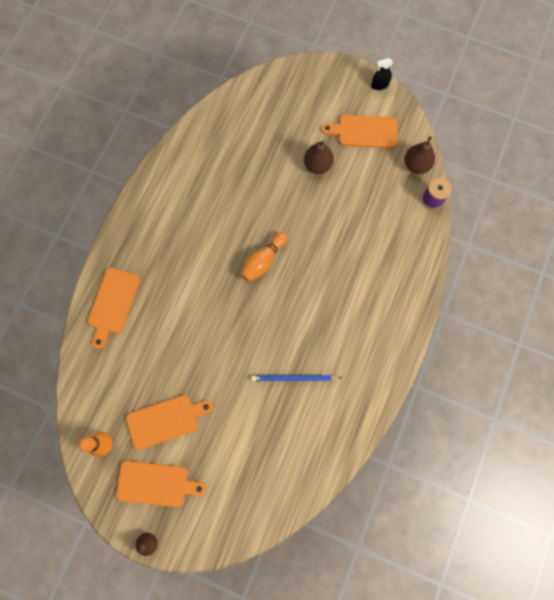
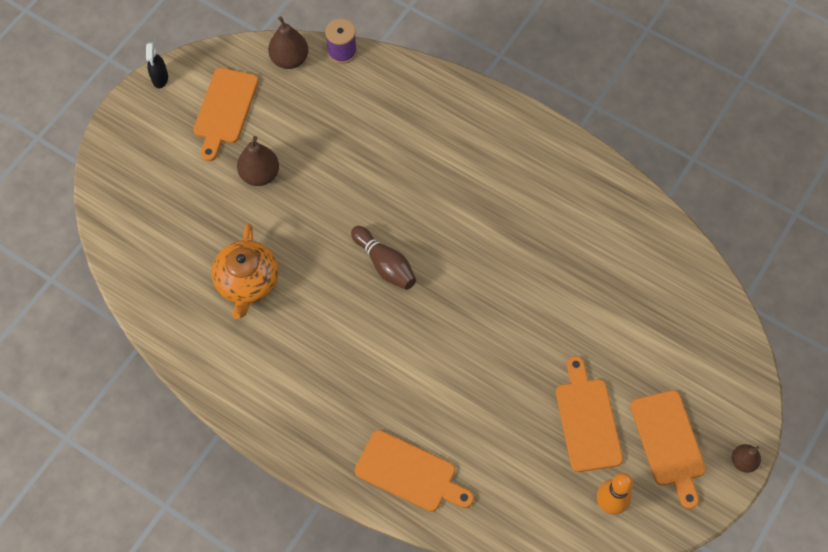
camera: 80 degrees left, 10 degrees down
(156, 483) = (669, 442): orange cutting board -> orange cutting board turned 150 degrees clockwise
(234, 174) = (247, 282): none -> orange teapot
(263, 261) = (385, 264): orange bowling pin -> brown bowling pin
(294, 378) = (552, 253): blue pencil -> none

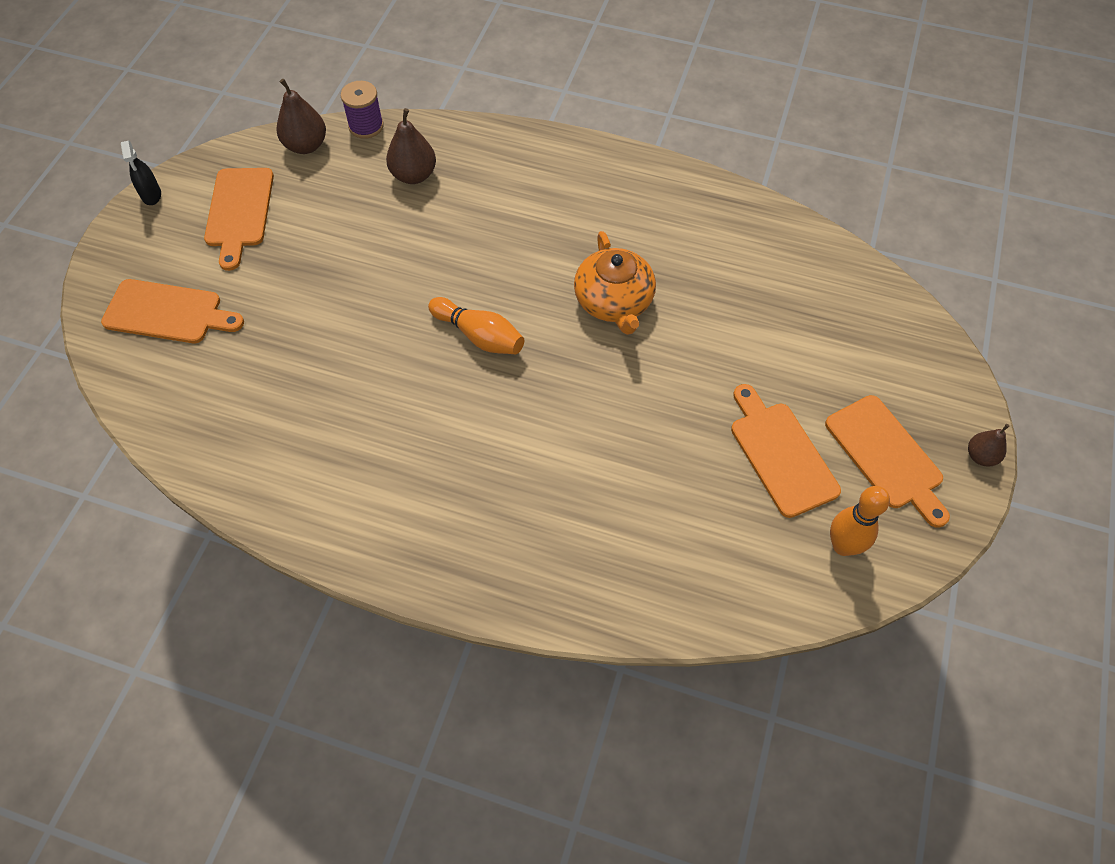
camera: 15 degrees left, 5 degrees down
(247, 282) = (312, 393): orange teapot -> orange teapot (614, 302)
(260, 174) = (299, 271): brown pear -> brown pear (414, 175)
(385, 264) = (479, 336): brown bowling pin -> orange bowling pin
(409, 472) = (582, 572): orange cutting board -> orange cutting board (168, 312)

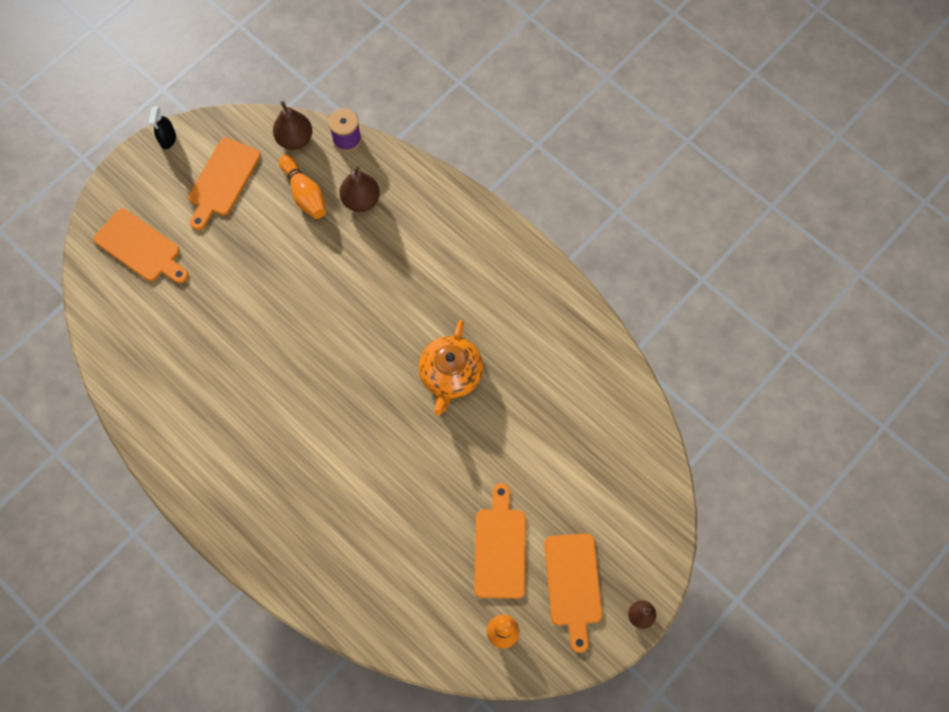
camera: 25 degrees right, 10 degrees up
(479, 336) = (341, 361): orange bowling pin -> orange bowling pin (304, 193)

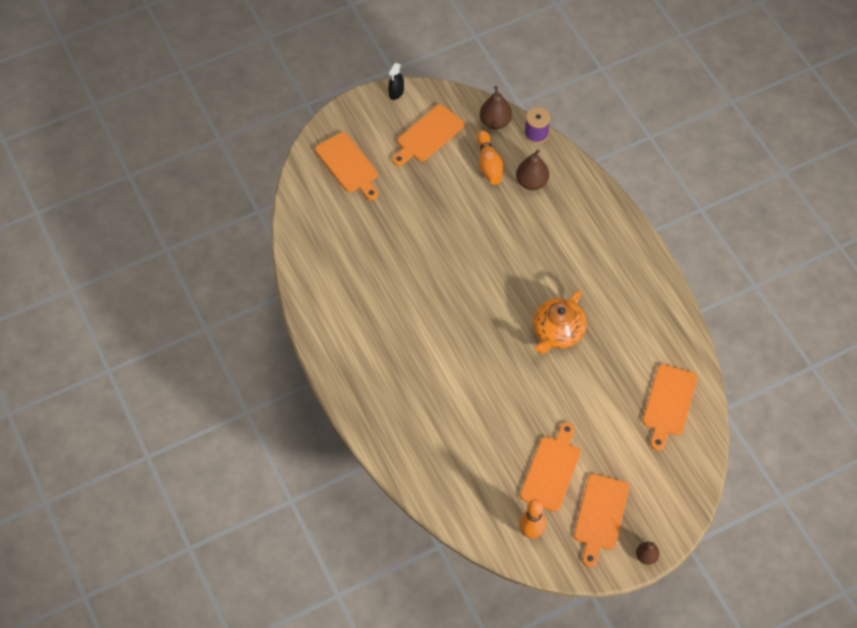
camera: 20 degrees right, 10 degrees down
(603, 419) = (669, 403): none -> orange cutting board

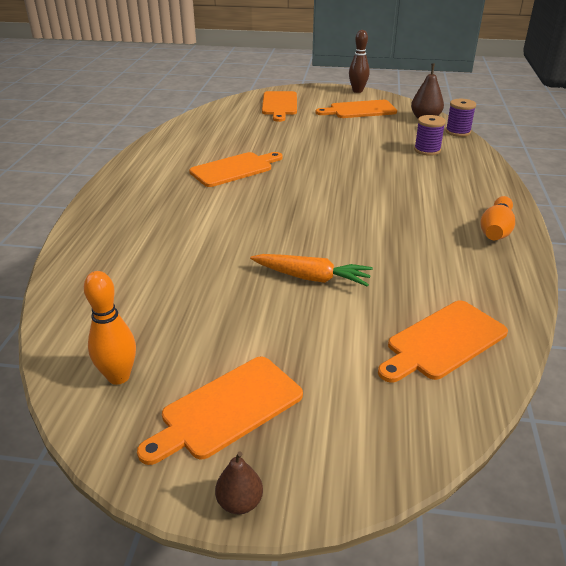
camera: 35 degrees right, 25 degrees down
(396, 93) = (357, 91): black spray bottle -> brown bowling pin
(489, 164) = (396, 133): orange bowling pin -> orange bowling pin (496, 230)
(531, 182) = (427, 150): brown pear -> purple spool
(551, 470) = (219, 331): orange cutting board -> orange cutting board (234, 169)
(557, 332) = (355, 234): orange teapot -> none
(564, 394) = (311, 278): none -> orange carrot

